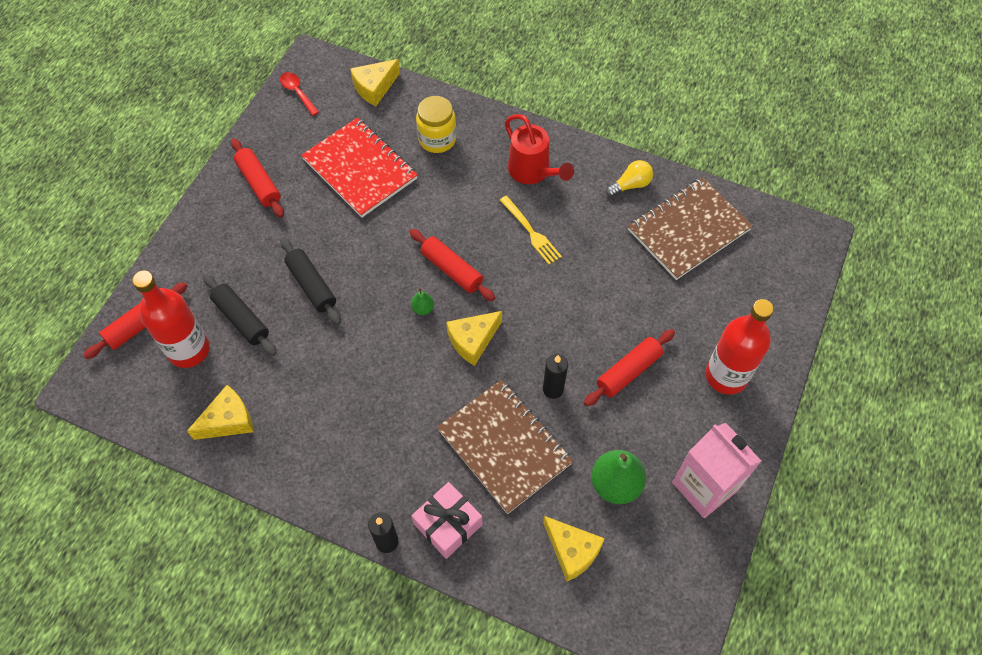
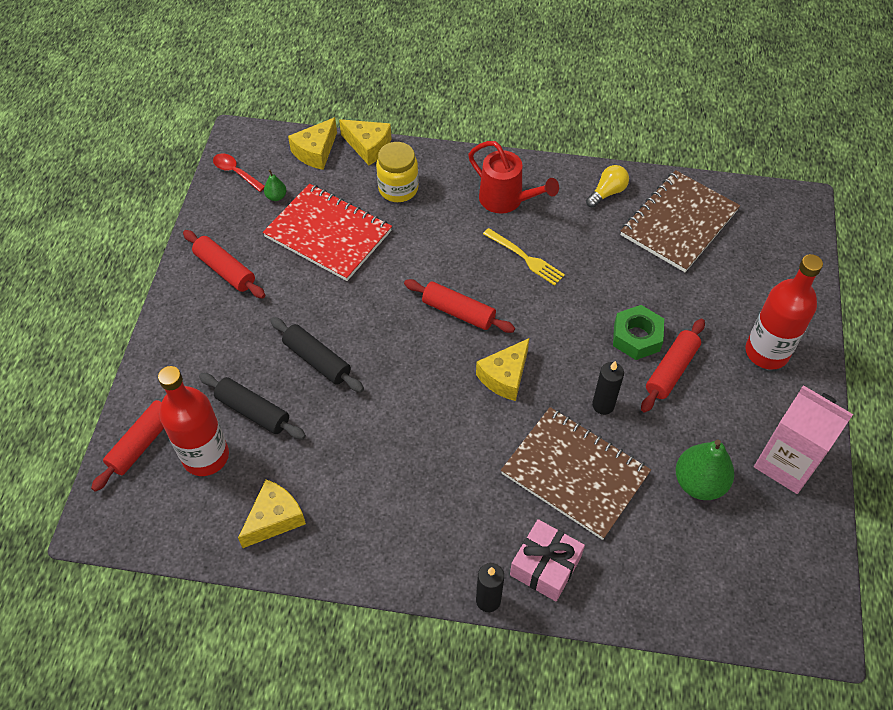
camera: 15 degrees left, 5 degrees down
(423, 308) = (442, 357): green pear -> green pear (276, 197)
(572, 551) = (680, 560): yellow cheese -> yellow cheese (368, 147)
(607, 332) = (636, 337): none -> green nut

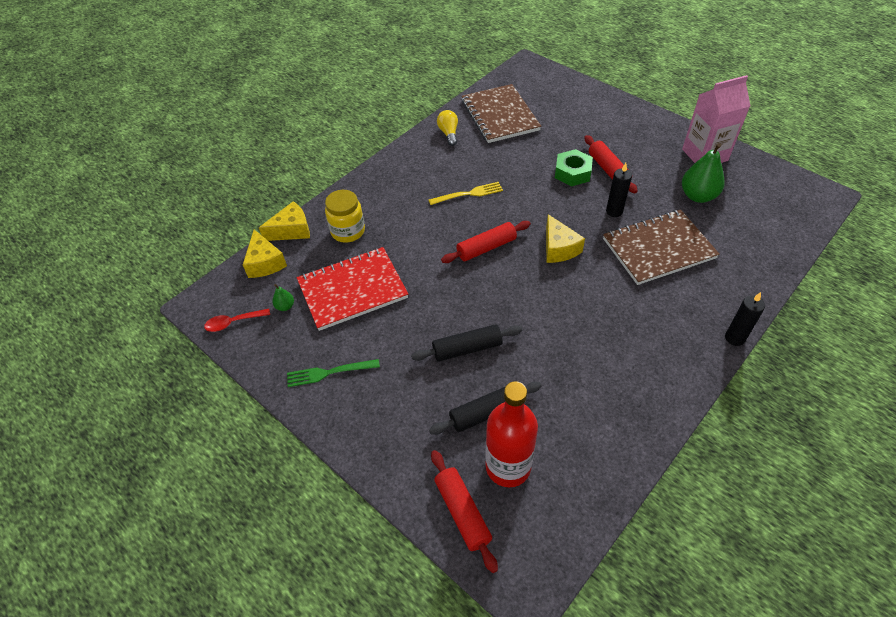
camera: 55 degrees left, 5 degrees down
(225, 270) = (329, 373): red rolling pin -> green fork
(274, 519) = (598, 441): yellow cheese -> none
(506, 200) = (411, 181): red watering can -> none
(545, 566) = (722, 295): pink gift -> none
(766, 352) = (622, 126): red bottle -> none

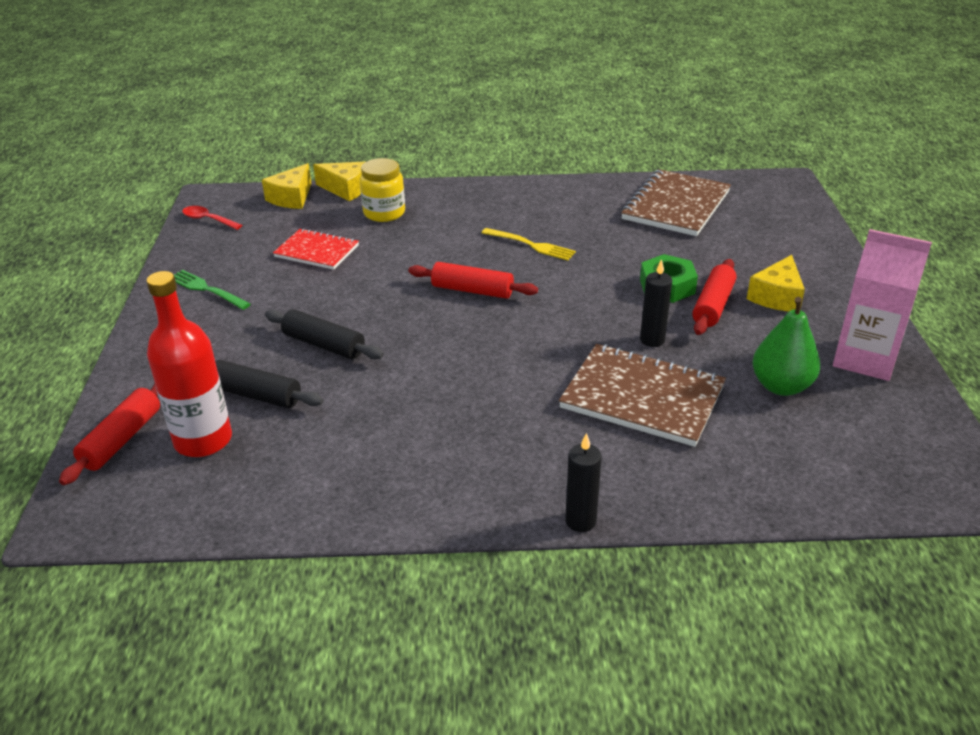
camera: 45 degrees right, 15 degrees down
(285, 306) = (255, 232): green pear -> none
(352, 290) = (317, 251): red notebook -> red notebook, size x0.62
(449, 133) = (597, 194): yellow light bulb -> none
(558, 248) = (538, 332): yellow cheese -> yellow cheese (777, 296)

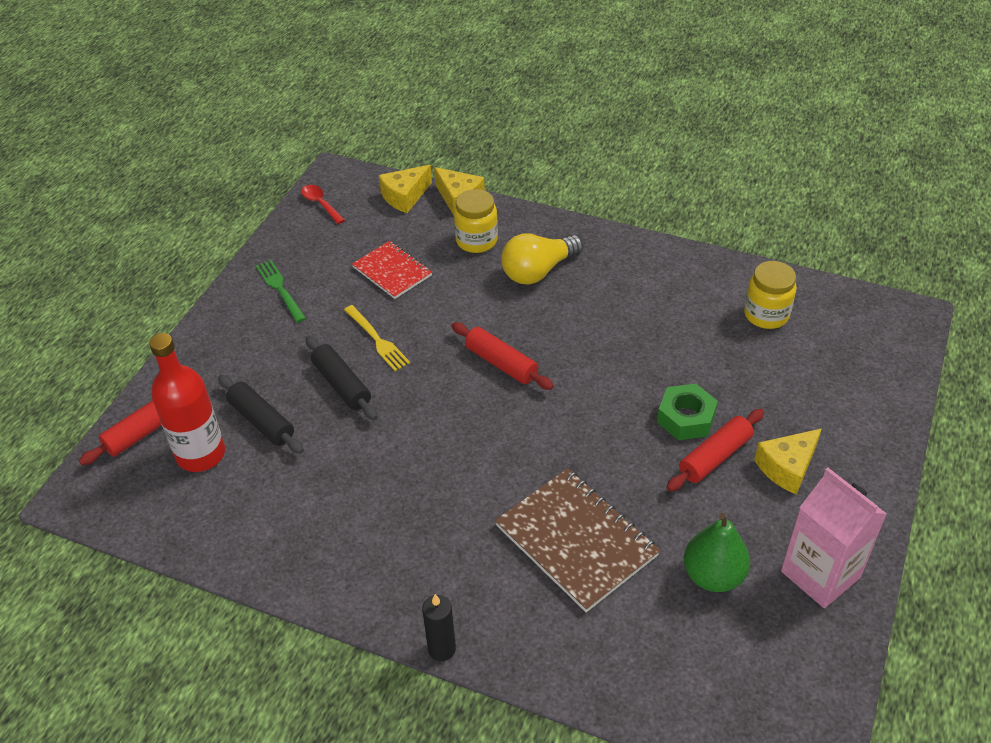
camera: 25 degrees right, 10 degrees up
(458, 221) = (538, 271): none -> yellow light bulb
(531, 245) = (588, 324): yellow fork -> yellow fork (377, 340)
(652, 340) = (628, 478): black candle -> none
(676, 205) = (766, 315): brown notebook -> yellow jar

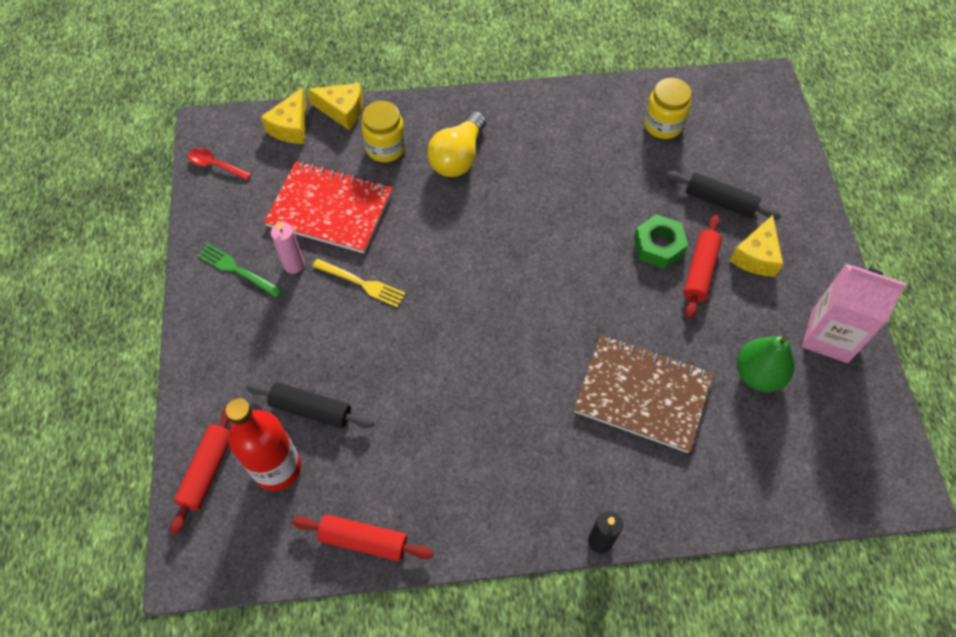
camera: 30 degrees left, 15 degrees up
(330, 303) = (294, 265): none -> pink candle
(342, 385) = (359, 341): black rolling pin -> black rolling pin (720, 201)
(392, 271) = (330, 209): red notebook -> red notebook, size x1.62
(501, 363) = (483, 260): red rolling pin -> red rolling pin (363, 540)

